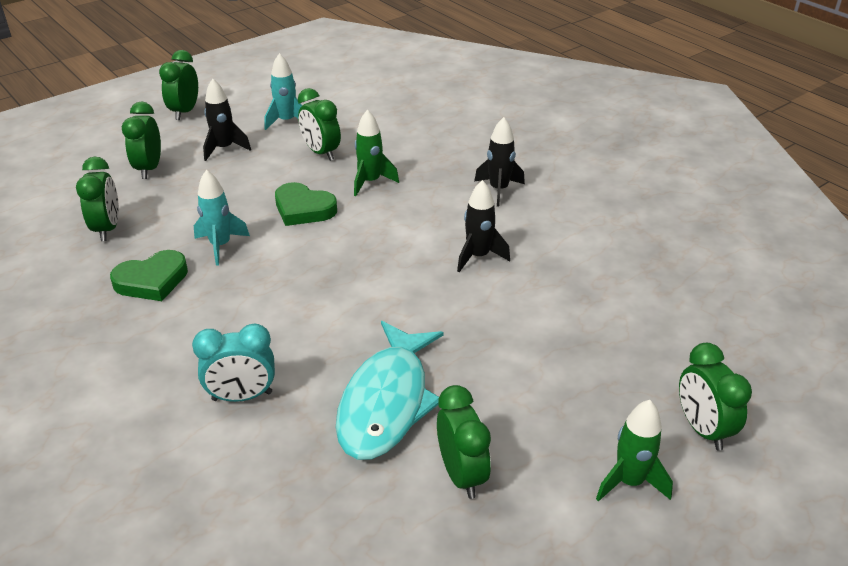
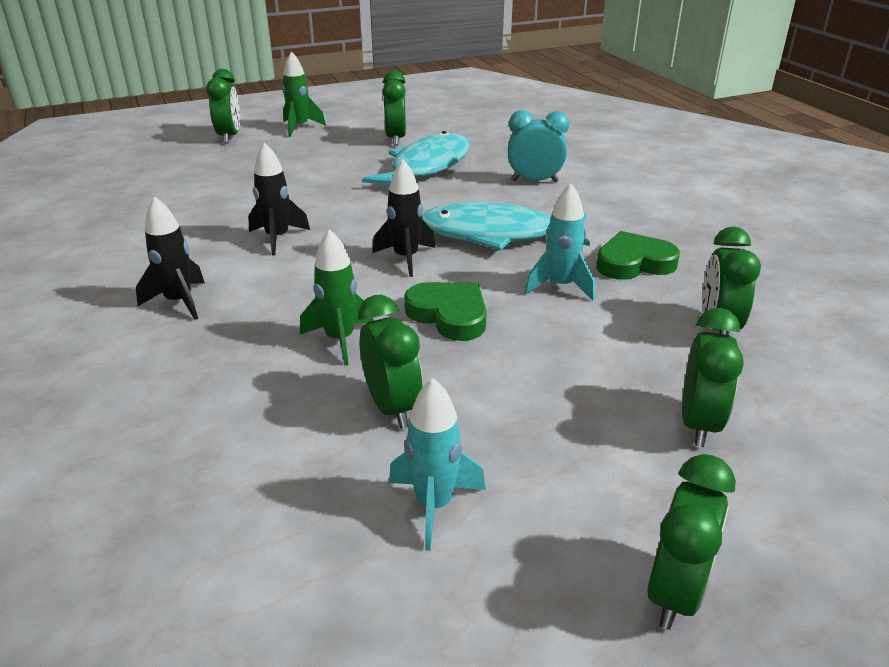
camera: 165 degrees left, 5 degrees down
(224, 149) = (567, 448): black rocket -> black rocket (406, 258)
(279, 294) = (496, 235): none -> turquoise fish

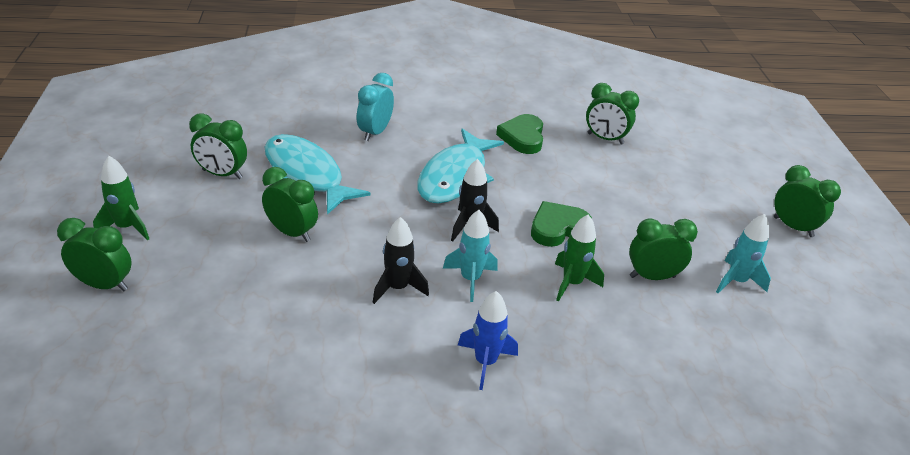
camera: 75 degrees left, 5 degrees up
(179, 302) = (485, 362): black rocket -> blue rocket
(560, 286) = (539, 174): turquoise rocket -> turquoise rocket (470, 279)
(698, 424) = (686, 178): green clock -> green clock (292, 232)

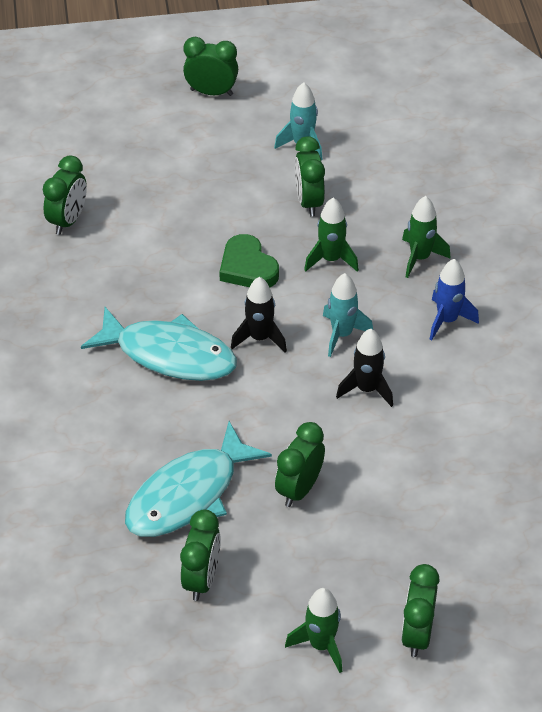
camera: 90 degrees left, 10 degrees up
(375, 132) = (85, 439): turquoise clock -> none
(522, 137) = (76, 295): green heart -> none
(579, 352) = (420, 258): none -> green rocket
(793, 227) = (211, 92): green clock -> green clock turned 60 degrees clockwise

